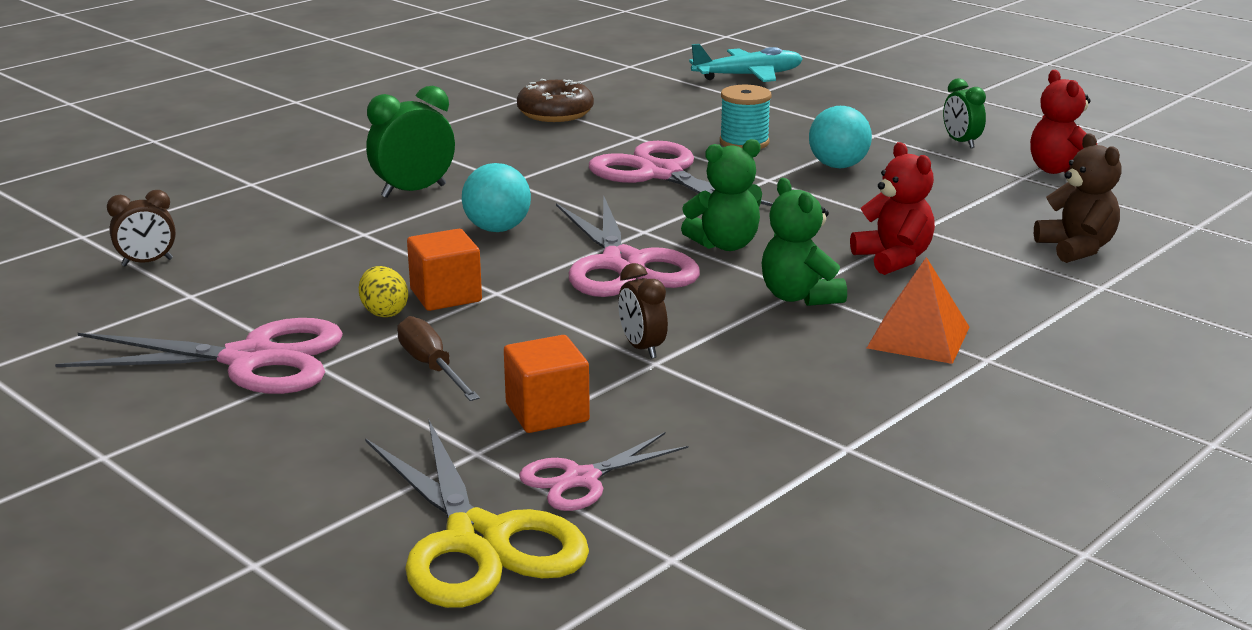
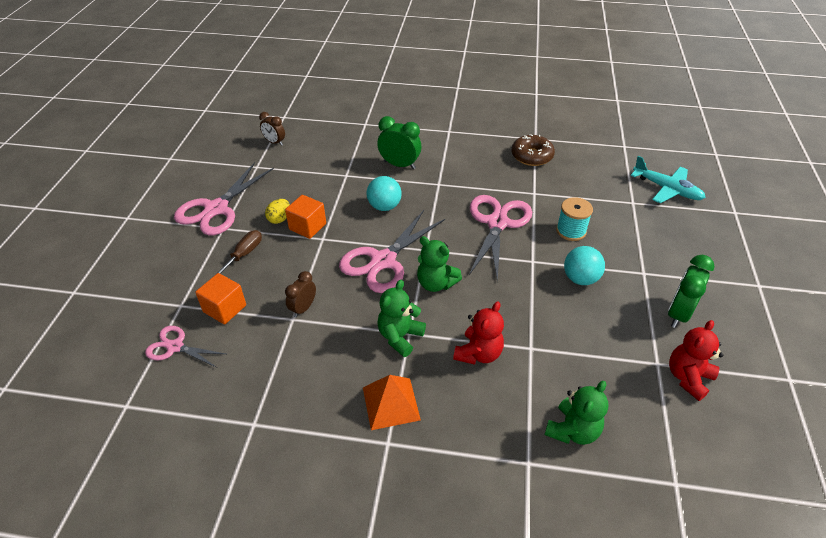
camera: 55 degrees right, 20 degrees up
(250, 359) = (216, 209): pink scissors -> pink scissors turned 60 degrees clockwise
(478, 539) = (114, 340): yellow scissors -> none
(961, 142) = (678, 313): green clock -> green clock, size x1.56
(1076, 248) = (572, 430): brown teddy bear -> green teddy bear

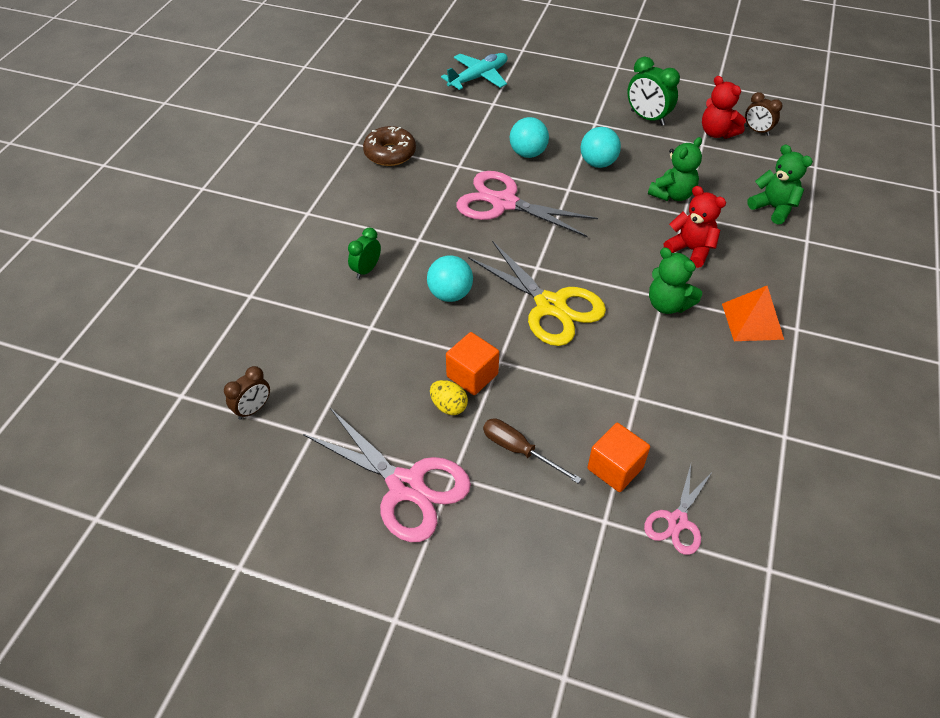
camera: 80 degrees left, 5 degrees up
(303, 308) = (620, 386): brown clock -> brown clock (757, 131)
(383, 261) = (550, 306): pink scissors -> yellow scissors
(399, 165) = (366, 270): green clock -> green clock, size x0.64
(436, 283) = (592, 266): green teddy bear -> green teddy bear (672, 194)
(571, 231) = (528, 153): turquoise spool -> turquoise ball

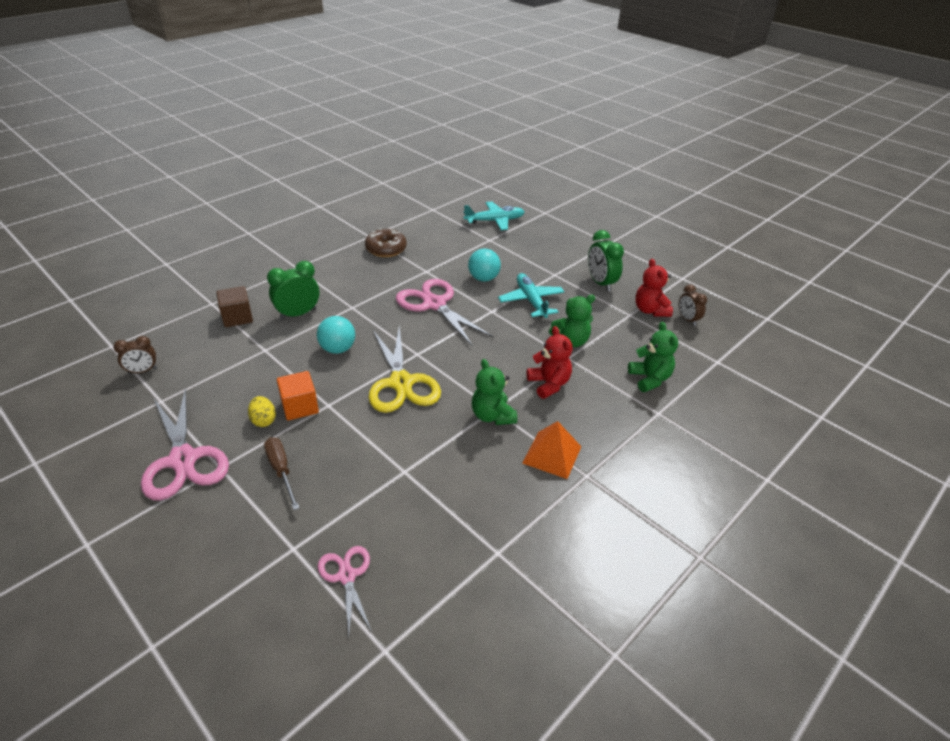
camera: 25 degrees right, 10 degrees down
(300, 301) = (237, 317): none -> brown cube
(366, 270) = (298, 314): green clock -> green clock, size x1.56
(598, 163) = (531, 301): turquoise ball -> turquoise plane
(615, 468) = (337, 514): orange cube -> none
(677, 521) = (346, 576): pink scissors -> pink scissors turned 105 degrees clockwise

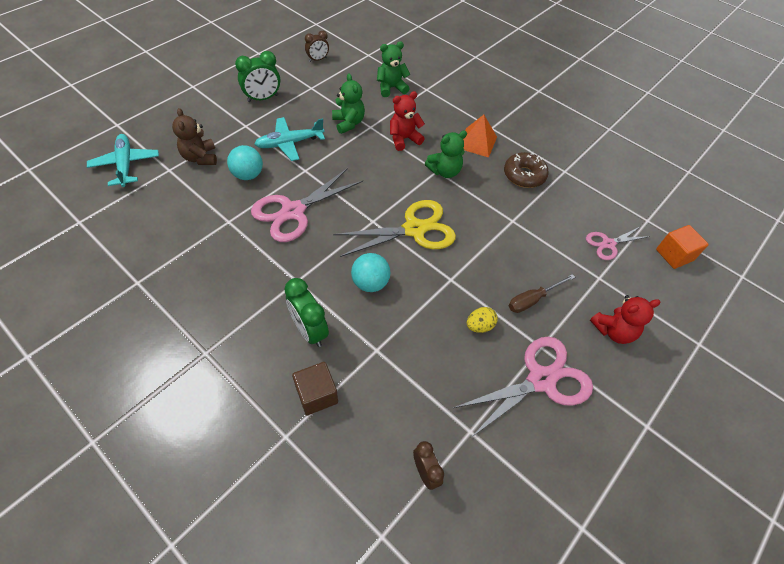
camera: 95 degrees left, 15 degrees up
(300, 407) = (457, 300): orange cube -> orange cube (674, 255)
(386, 249) = (173, 261): brown donut -> brown donut (524, 175)
(505, 253) = (200, 158): none -> brown teddy bear
(650, 310) = (305, 76): red teddy bear -> red teddy bear (613, 331)

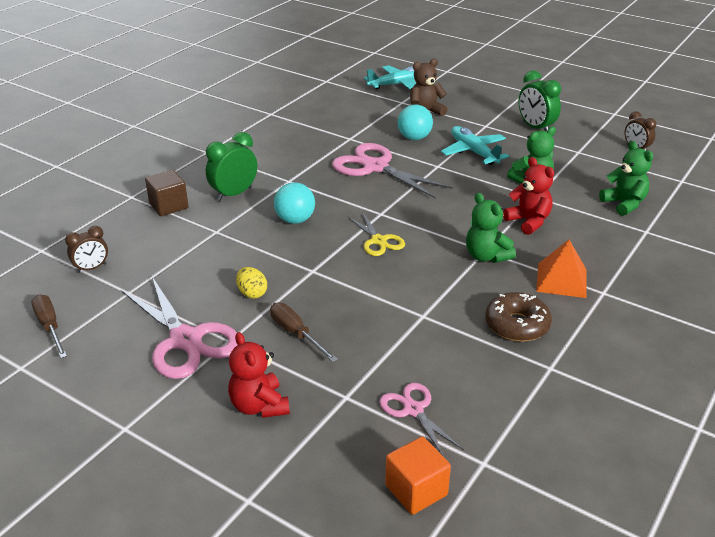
camera: 85 degrees right, 20 degrees down
(414, 229) = (378, 241): yellow scissors -> yellow scissors, size x0.56
(522, 506) = (50, 327): none -> brown screwdriver

